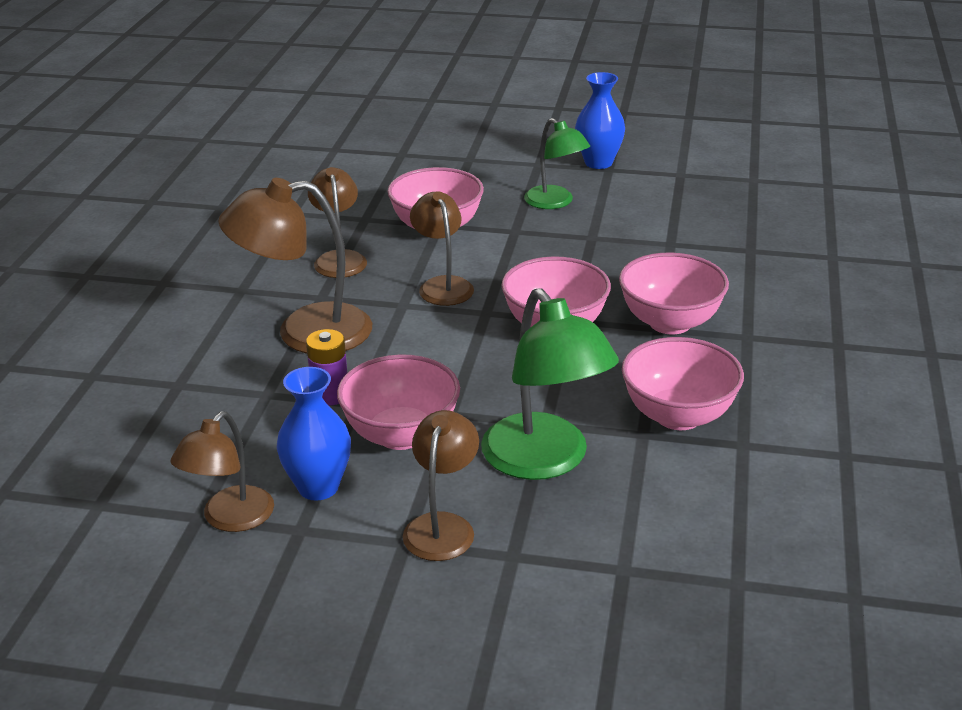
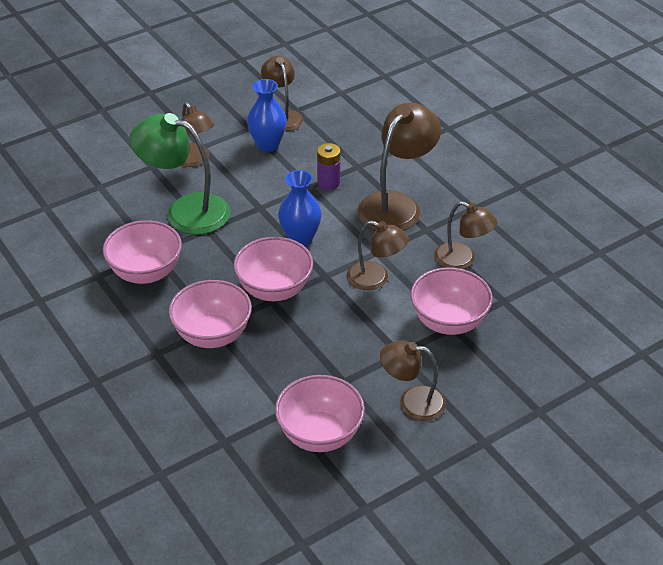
camera: 135 degrees right, 10 degrees up
(401, 435) = (267, 184): pink bowl -> pink bowl (320, 435)
(555, 202) = (412, 402): green lamp -> brown lamp
(598, 163) = (444, 477): blue vase -> blue vase (300, 238)

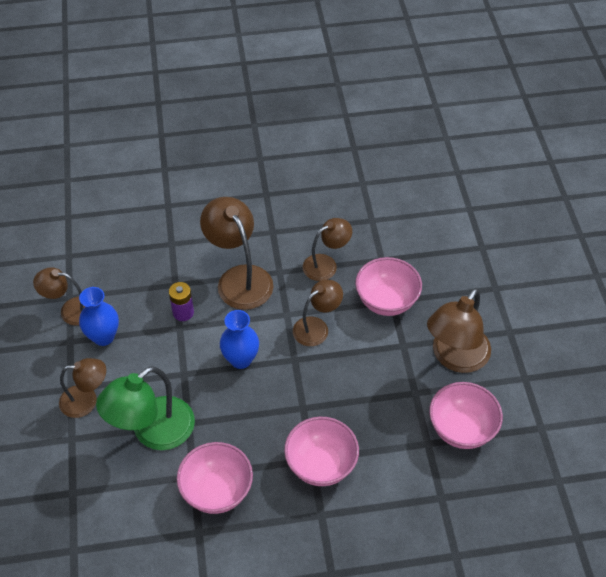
camera: 65 degrees left, 10 degrees up
(274, 290) = (291, 401): pink bowl -> none
(412, 402) = (455, 358): brown lamp -> brown lamp, size x1.61

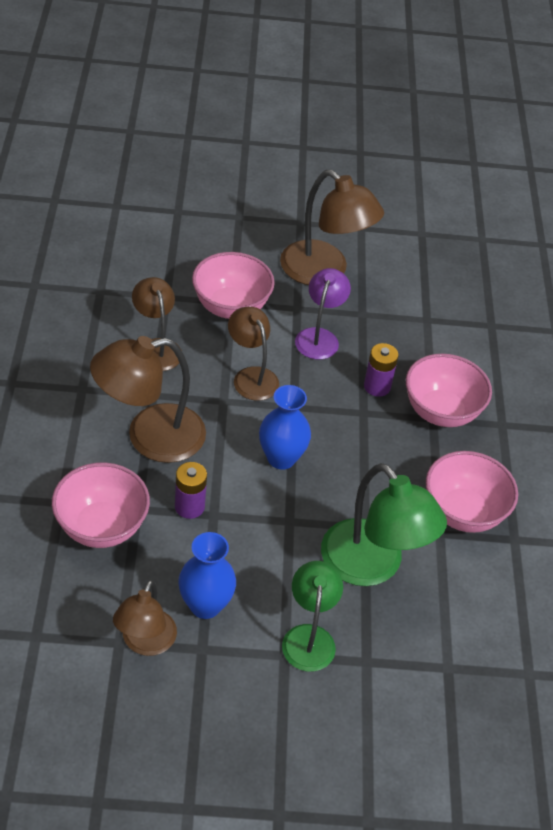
camera: 85 degrees left, 5 degrees down
(86, 400) = (309, 637): brown lamp -> green lamp
(334, 414) = (377, 386): none -> purple battery
(376, 365) = (319, 337): none -> purple lamp
(461, 429) = (414, 290): pink bowl -> pink bowl (101, 527)

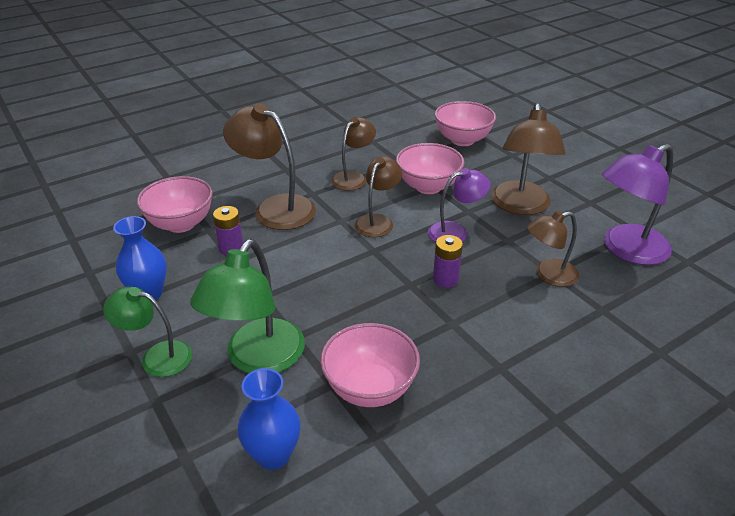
camera: 60 degrees right, 10 degrees down
(145, 643) = (96, 283): brown lamp -> brown lamp (548, 275)
(281, 458) = (318, 266): blue vase -> blue vase (273, 455)
(309, 637) = (157, 357): green lamp -> green lamp turned 135 degrees counterclockwise
(439, 258) = (626, 250): none -> purple lamp
(441, 412) = (465, 324): pink bowl -> pink bowl (462, 140)

